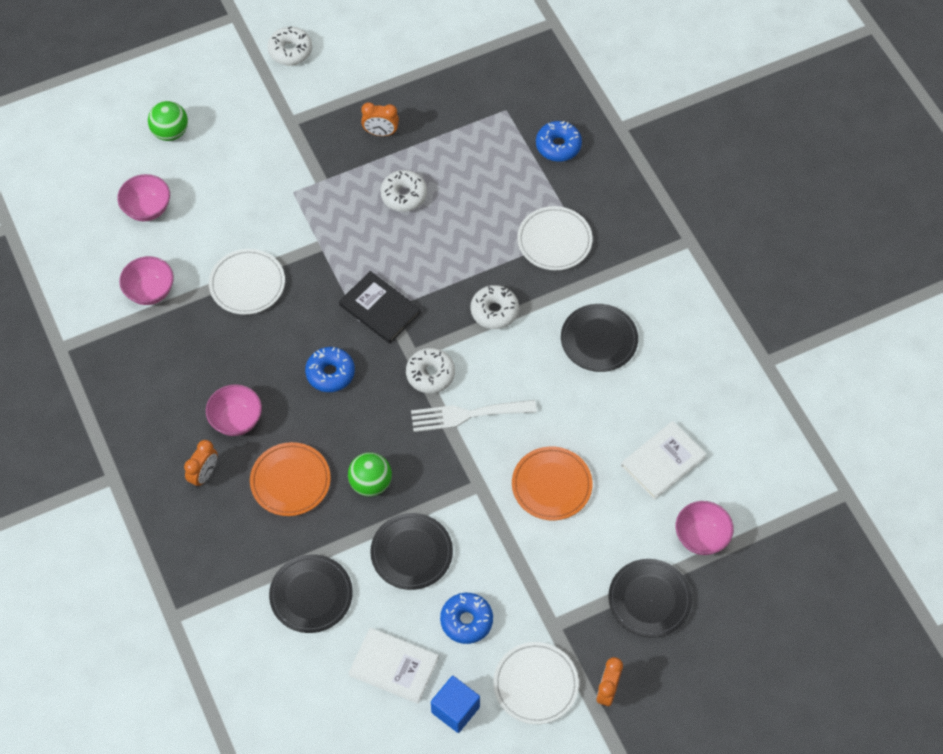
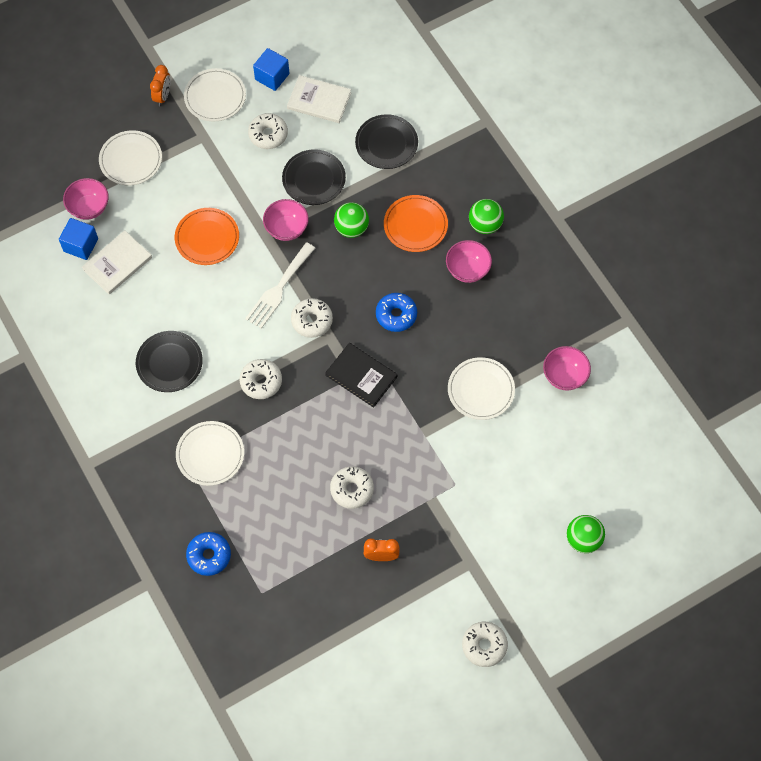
camera: 175 degrees right, 5 degrees up
(147, 209) = (586, 456): pink bowl -> pink bowl (286, 228)
(204, 475) = (485, 225): orange clock -> green ball
(466, 621) = (268, 135): blue donut -> white donut
(467, 415) = (279, 289): white fork -> white fork turned 135 degrees clockwise
(649, 599) = (131, 160): black plate -> white plate
(709, 488) = (81, 245): none -> blue cube

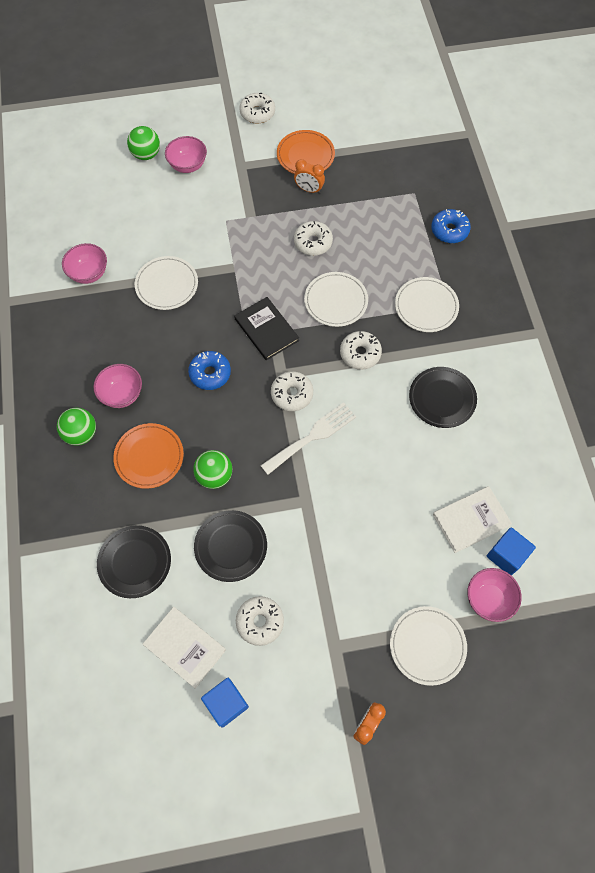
camera: 160 degrees left, 0 degrees up
(207, 238) = (368, 516): orange plate -> orange plate (305, 155)
(215, 97) = (304, 699): white plate -> white plate (336, 301)
(286, 228) = (281, 498): pink bowl -> pink bowl (188, 165)

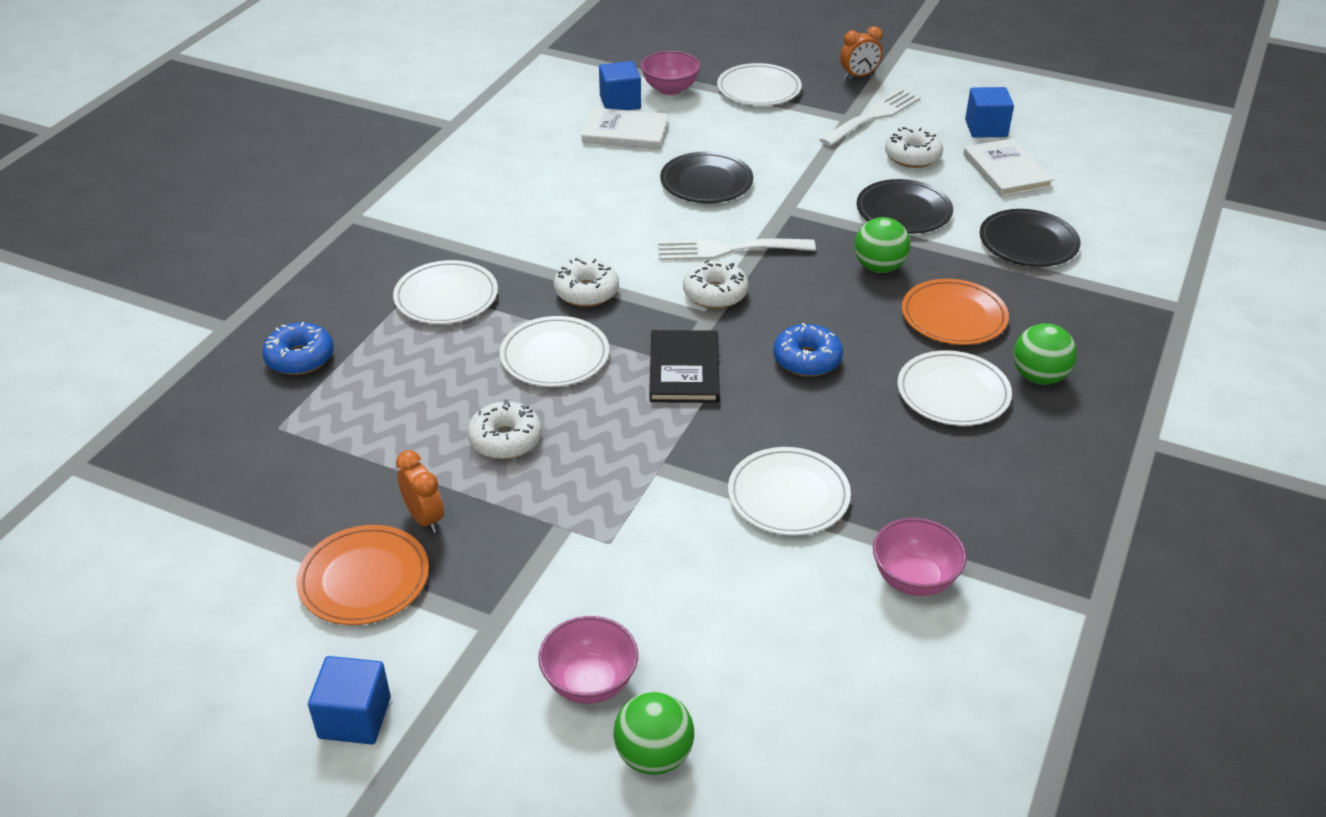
camera: 145 degrees left, 25 degrees down
(122, 394) = (953, 393): pink bowl -> white plate
(257, 113) = (354, 717): white donut -> blue cube
(319, 663) = (873, 116): none -> white fork
(442, 398) = (540, 216): black plate -> black plate (706, 182)

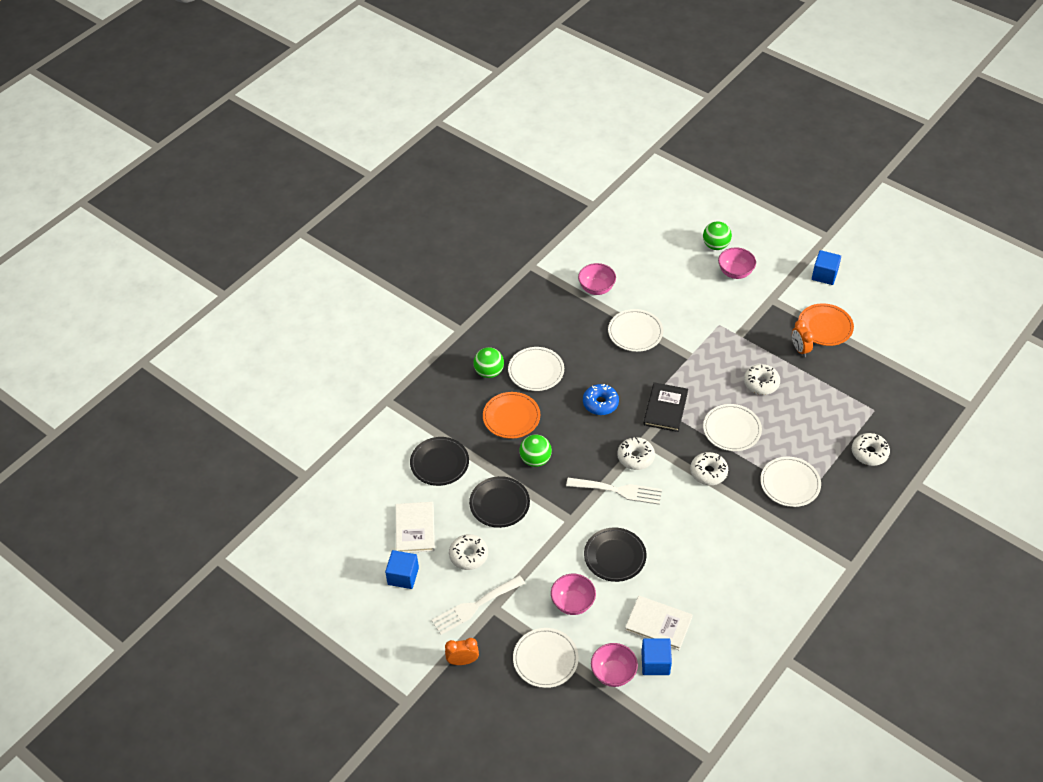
camera: 165 degrees left, 10 degrees up
(300, 358) = (869, 453): blue donut -> white donut
(746, 134) = (573, 603): none -> pink bowl

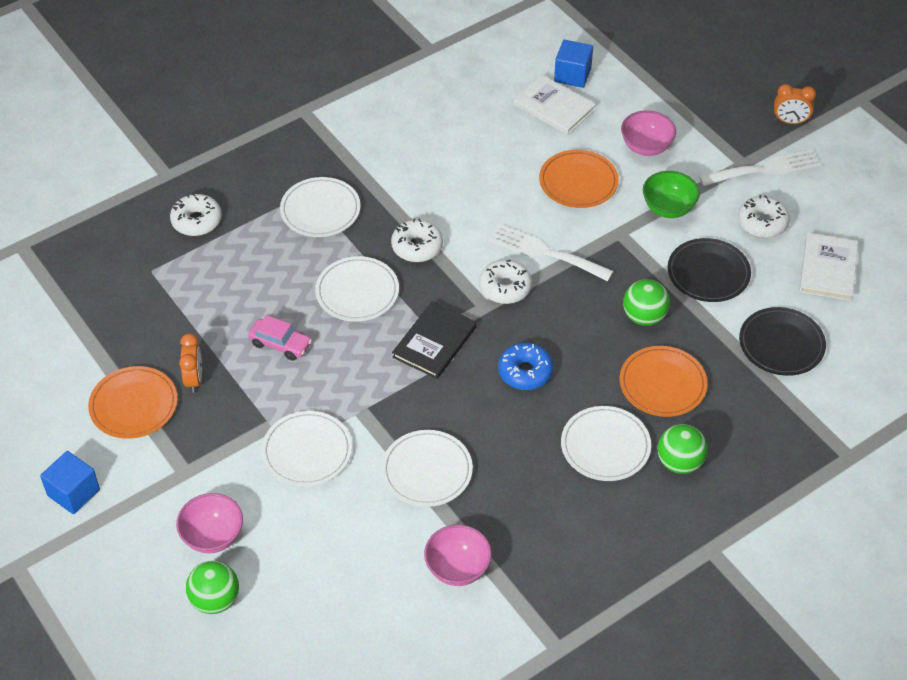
camera: 165 degrees left, 0 degrees up
(403, 576) = (850, 219): blue cube -> none
(541, 550) = (668, 208): none -> green bowl
(545, 659) = (694, 103): white plate -> white plate (307, 451)
(613, 673) = (622, 76): pink bowl -> none
(615, 556) = (578, 182): black plate -> orange plate
(761, 383) = (280, 344): white donut -> pink car

